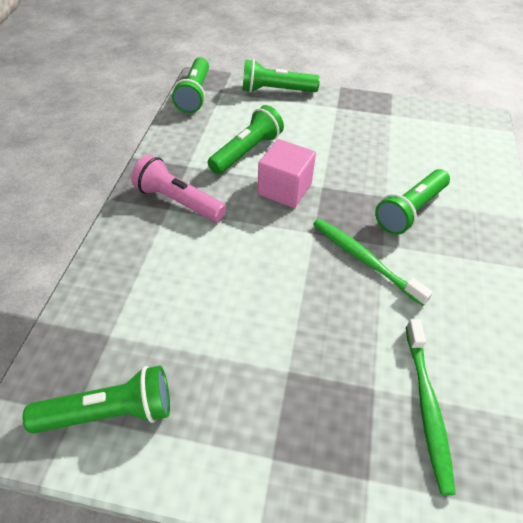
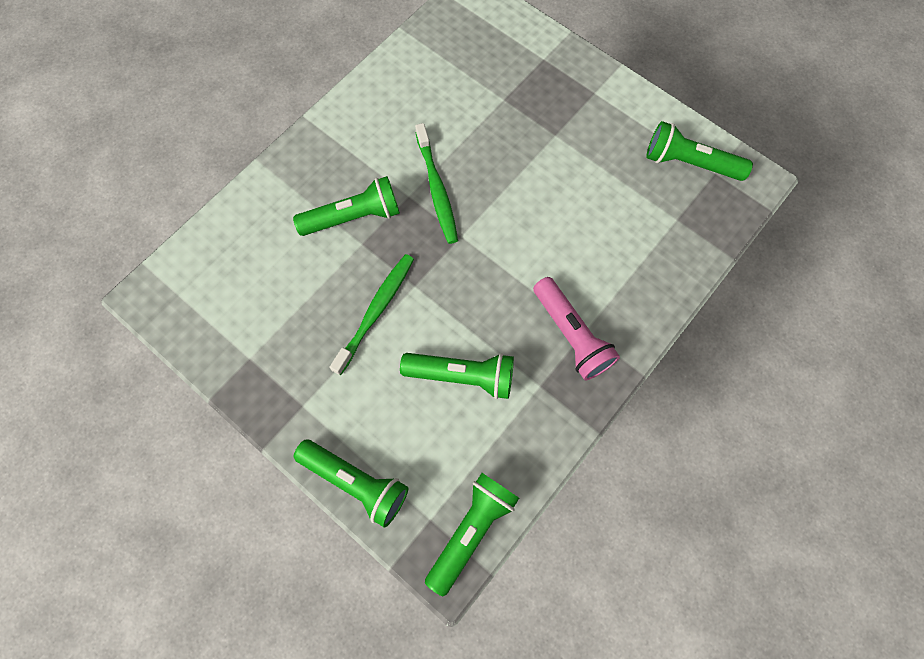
camera: 150 degrees left, 20 degrees up
(247, 151) = (462, 376): green flashlight -> green flashlight turned 150 degrees counterclockwise
(284, 189) = (455, 300): pink cube -> none
(427, 407) = (478, 74): green toothbrush -> green toothbrush (376, 311)

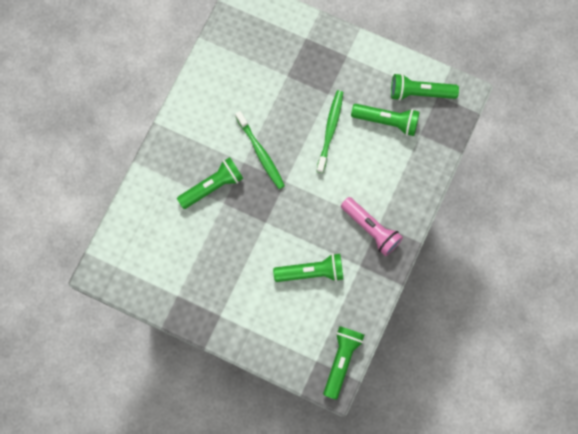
camera: 15 degrees left, 5 degrees up
(356, 482) = (267, 352): green flashlight -> green flashlight (387, 121)
(376, 311) = (246, 245): green toothbrush -> green toothbrush (330, 130)

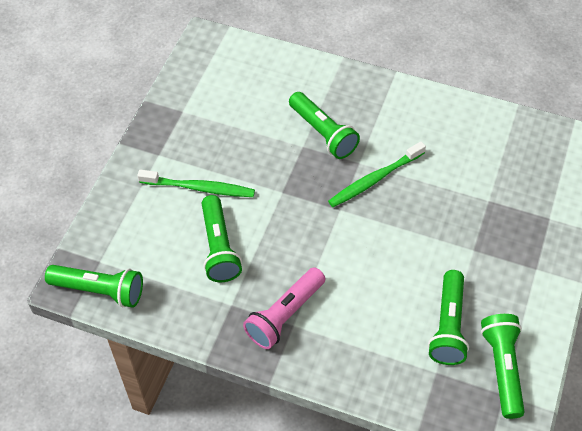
camera: 85 degrees right, 20 degrees down
(330, 130) = (421, 256): green toothbrush -> green toothbrush (199, 188)

